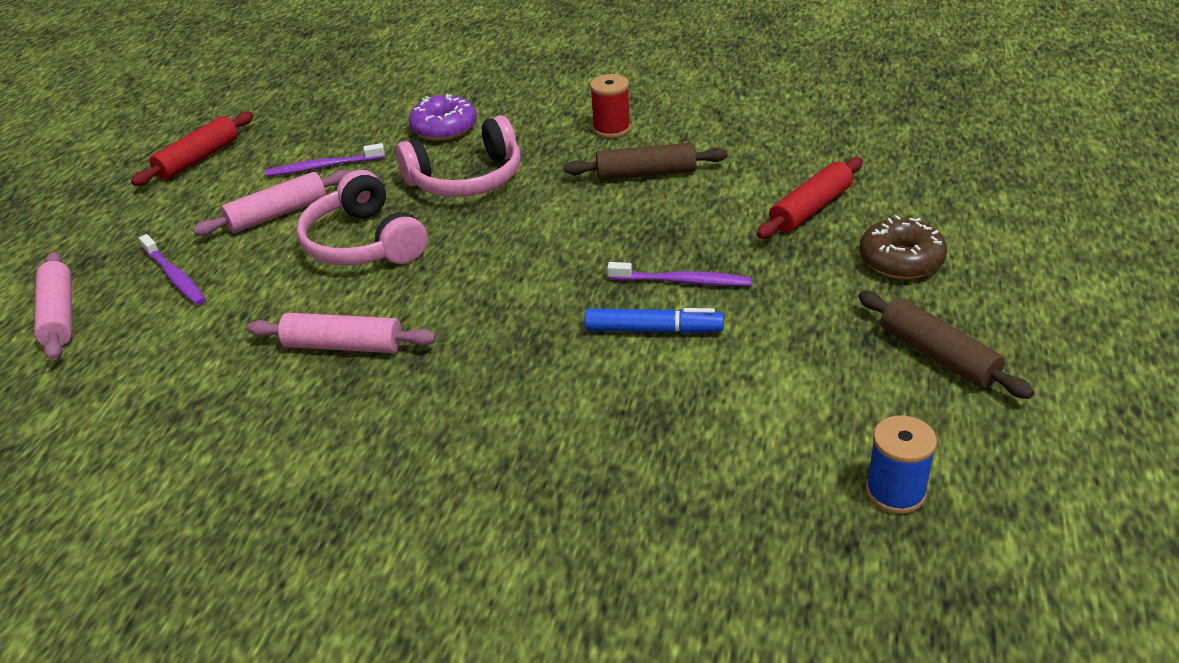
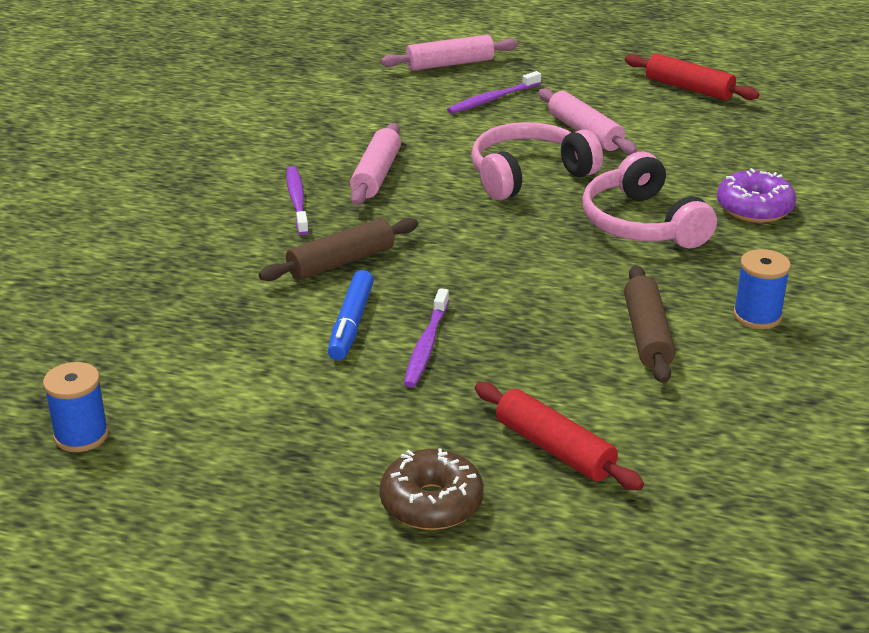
camera: 90 degrees right, 5 degrees down
(322, 167) = (671, 147): purple toothbrush -> purple toothbrush (297, 200)
(611, 129) = (757, 316): red spool -> blue spool
(938, 355) = (252, 498): brown rolling pin -> brown rolling pin (341, 262)

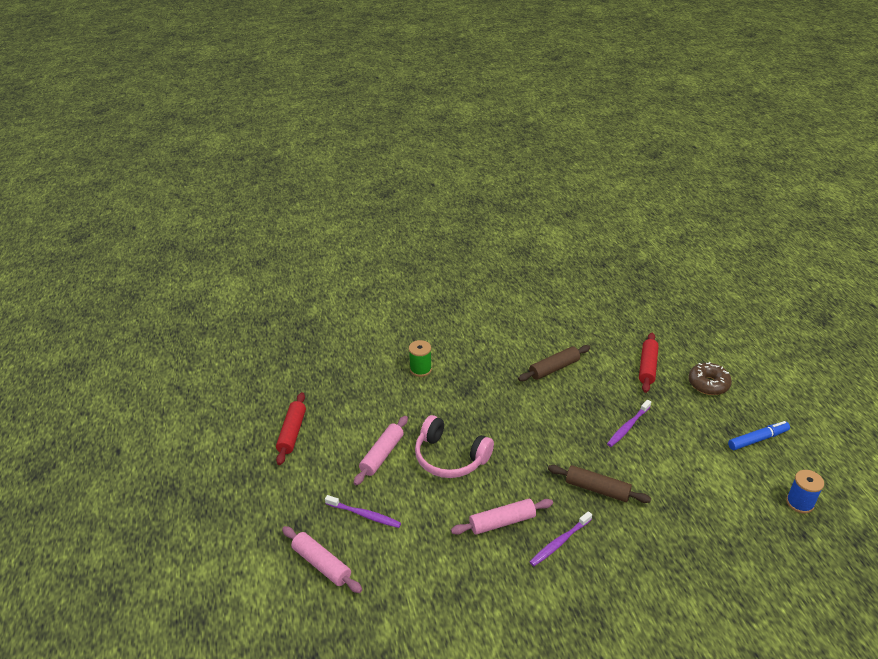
camera: 120 degrees left, 5 degrees up
(351, 324) = (639, 459): blue marker -> blue marker (757, 439)
(426, 346) = (627, 427): purple toothbrush -> purple toothbrush turned 150 degrees clockwise
(642, 224) = (465, 399): pink headphones -> none
(754, 208) = (420, 369): purple donut -> green spool
(757, 316) = (511, 345): blue spool -> none

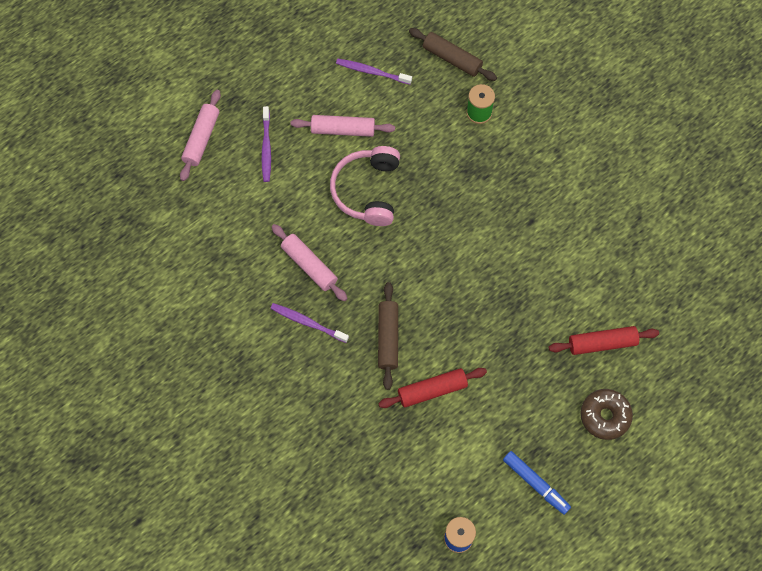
camera: 65 degrees right, 30 degrees up
(292, 433) = (334, 40): red rolling pin -> red rolling pin (432, 390)
(554, 368) = (548, 245): brown rolling pin -> brown rolling pin (452, 59)
(627, 427) = (490, 345): purple toothbrush -> purple toothbrush (371, 72)

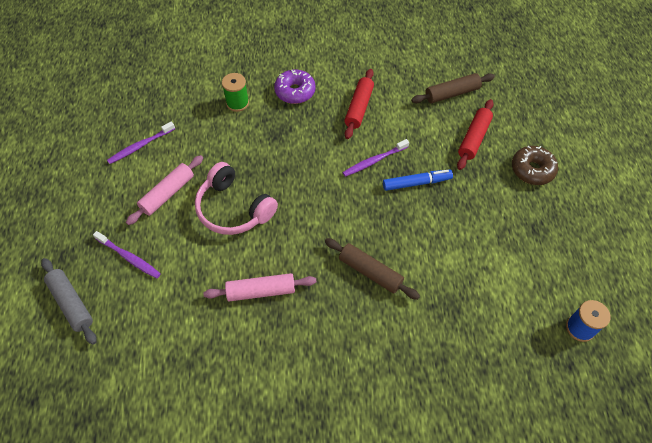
camera: 55 degrees left, 10 degrees down
(201, 139) = (71, 303): pink rolling pin -> grey rolling pin
(307, 322) = (310, 325): purple toothbrush -> purple toothbrush (374, 161)
(432, 390) = (438, 268): red rolling pin -> red rolling pin (359, 108)
(452, 59) = (181, 93): brown rolling pin -> brown rolling pin (451, 93)
(532, 151) = (295, 92): none -> purple donut
(535, 484) = (562, 245): blue marker -> blue marker (416, 183)

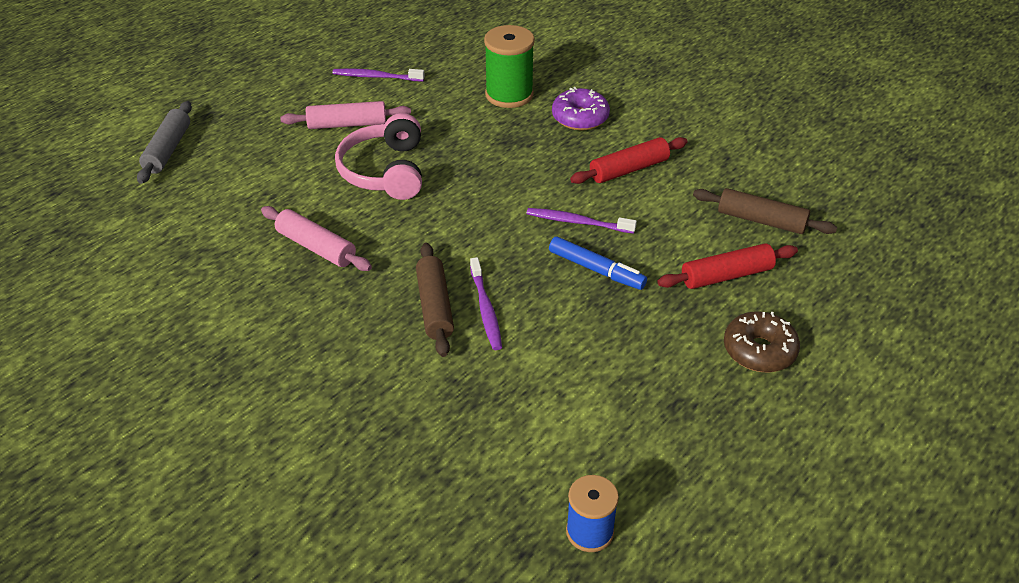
camera: 45 degrees right, 15 degrees down
(129, 258) = (252, 149): purple toothbrush -> purple toothbrush (486, 310)
(237, 103) = (509, 95): green spool -> green spool, size x1.56

